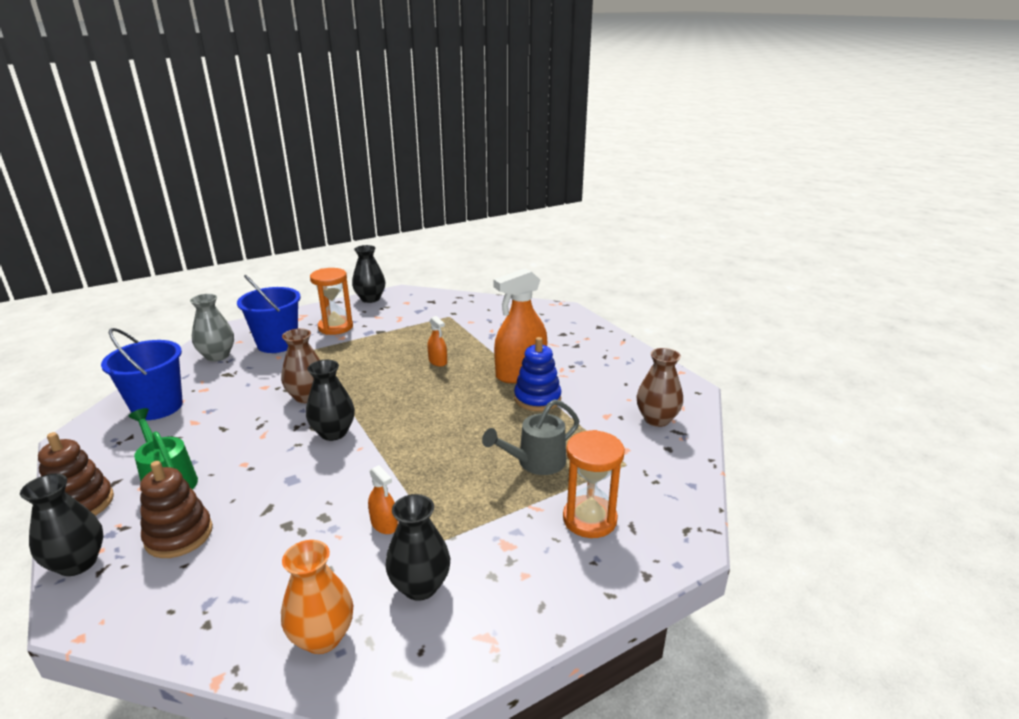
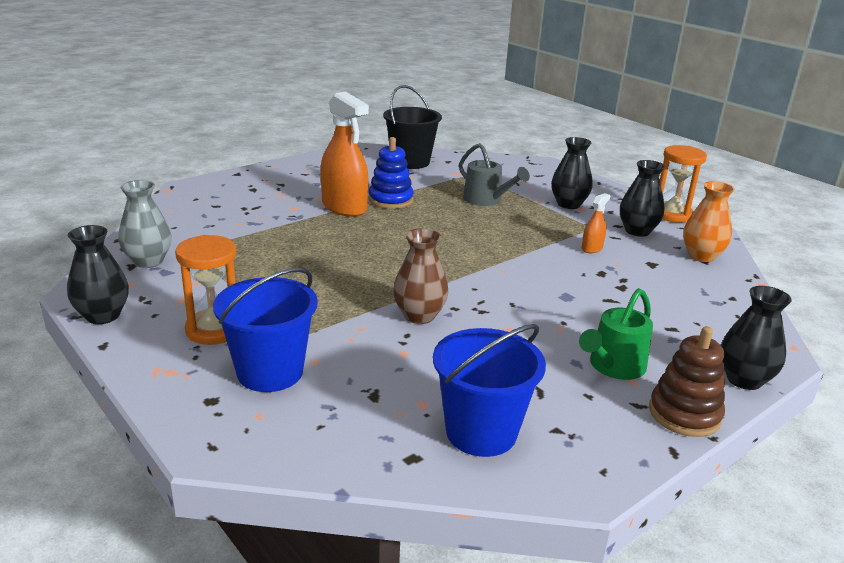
camera: 100 degrees left, 0 degrees up
(179, 535) = (672, 335): brown stacking toy -> none
(217, 356) = (316, 423): grey vase -> grey vase (148, 261)
(333, 433) = (484, 287): black vase -> black vase (568, 204)
(438, 361) = (321, 247): orange spray bottle -> none
(589, 519) = (539, 185): orange hourglass -> orange hourglass (671, 214)
(657, 419) = (410, 162): brown vase -> black bucket

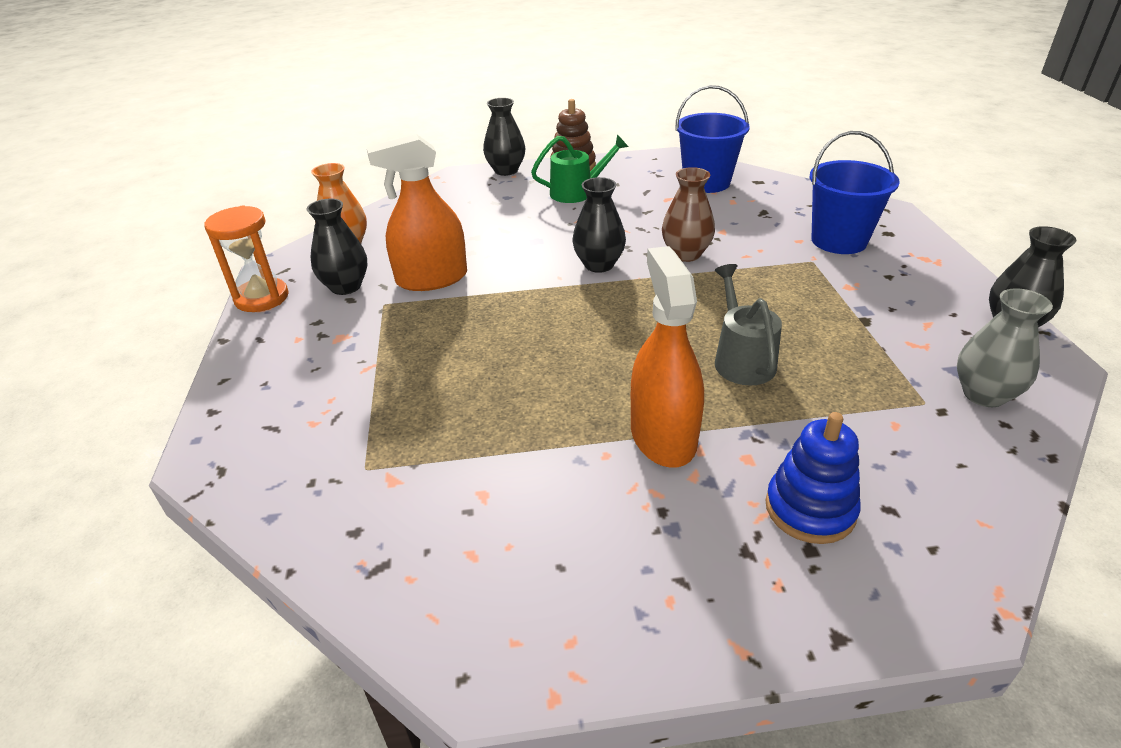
camera: 145 degrees left, 10 degrees up
(214, 330) = (887, 284): orange hourglass -> none
(390, 200) = (577, 432): blue stacking toy -> blue stacking toy (810, 509)
(410, 162) = (428, 556): black bucket -> none
(486, 200) = (436, 388): grey watering can -> grey watering can (741, 359)
(568, 204) = (343, 348): black vase -> black vase (599, 265)
(592, 248) = (432, 279): orange spray bottle -> orange spray bottle, size x2.17

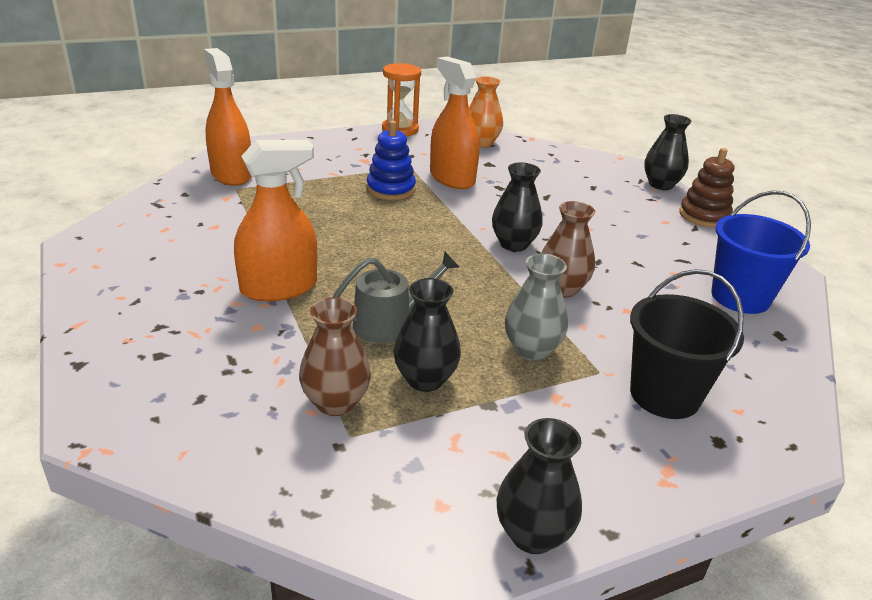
camera: 70 degrees right, 5 degrees down
(310, 472) = (231, 174): none -> orange spray bottle
(346, 286) = (426, 151): black vase -> black vase (425, 379)
(577, 192) = (647, 223): green watering can -> none
(810, 509) = (200, 356): blue stacking toy -> blue stacking toy (391, 189)
(839, 240) = (664, 395): blue bucket -> black bucket
(879, 408) = (335, 402): none -> brown vase
(983, 394) = (374, 482): grey vase -> grey vase (531, 350)

